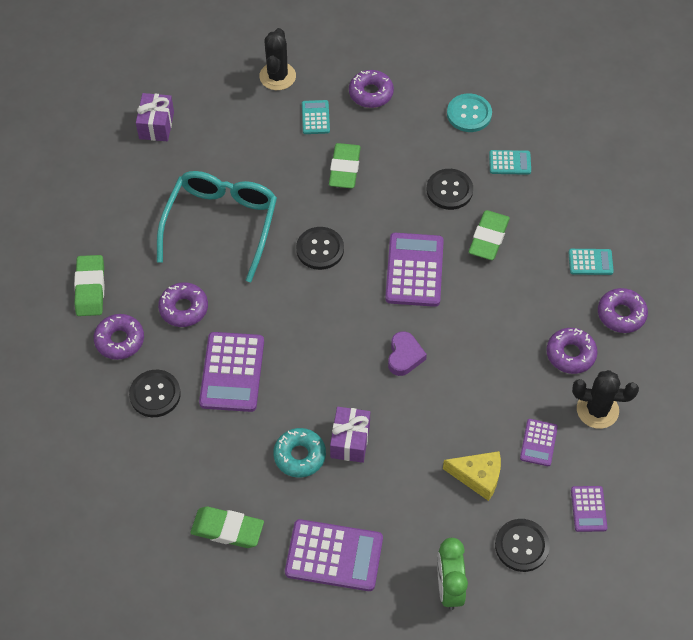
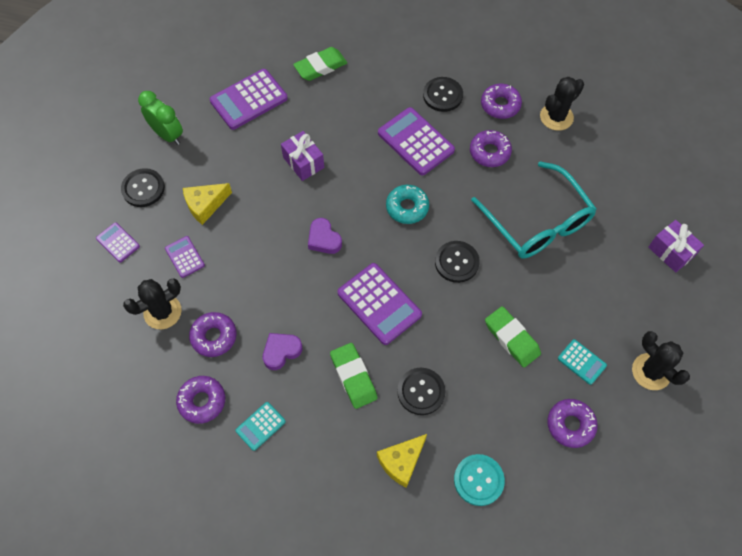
camera: 135 degrees right, 5 degrees up
(90, 288) = (556, 117): green eraser -> black cactus
(299, 456) = (323, 131): turquoise donut -> turquoise donut (407, 207)
(510, 163) = (401, 462): turquoise calculator -> yellow cheese
(526, 299) = (281, 351): none -> purple heart

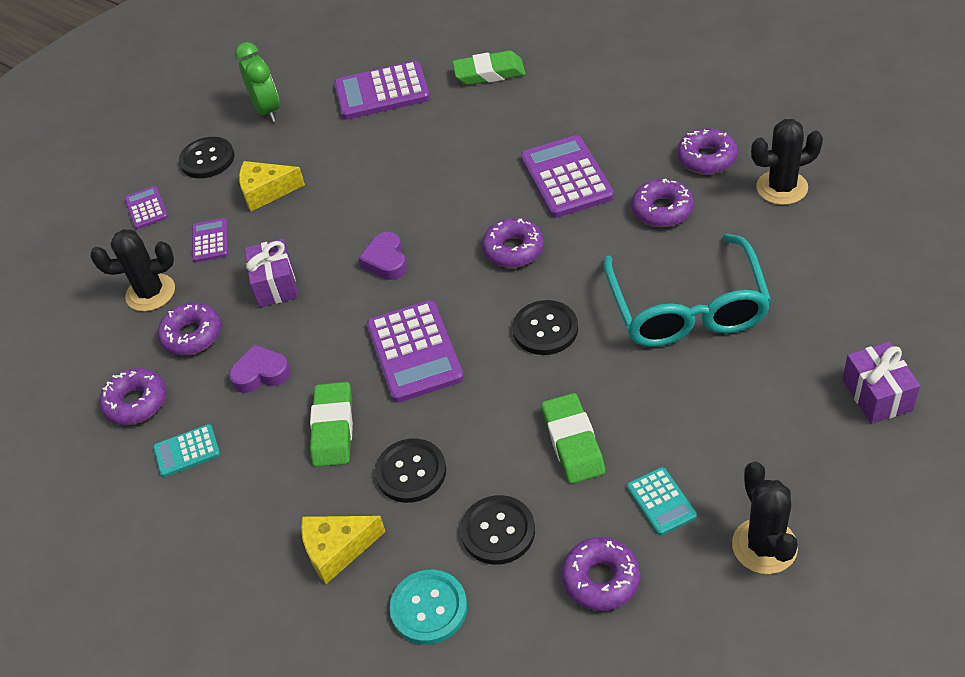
camera: 30 degrees right, 15 degrees down
(303, 162) = (409, 171): purple gift -> purple gift (275, 284)
(407, 207) = (513, 249): turquoise donut -> purple donut
(442, 95) = (632, 132): black button -> black button (498, 531)

